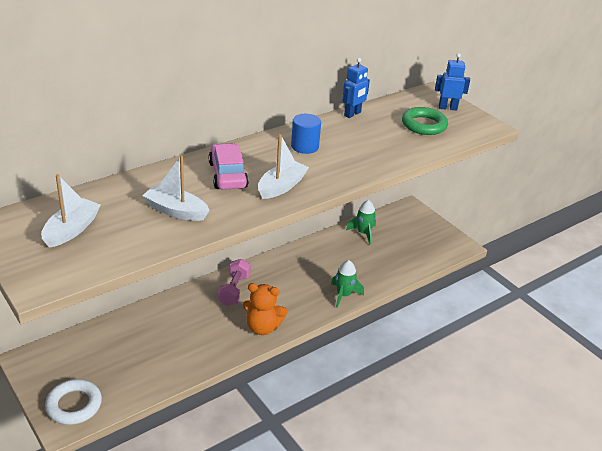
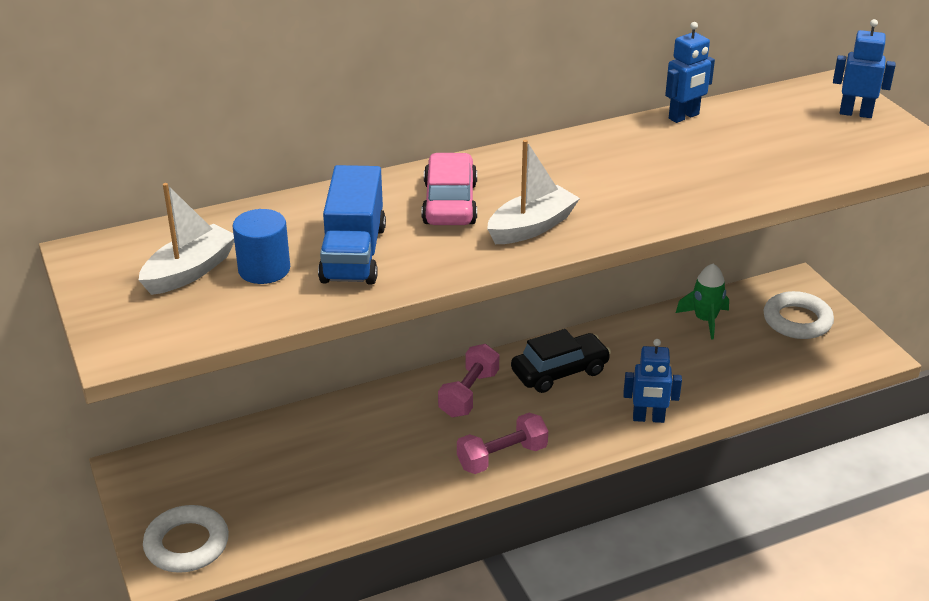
camera: 15 degrees right, 0 degrees up
(176, 211) = (353, 254): white boat -> blue truck
(262, 327) = (502, 457): orange teddy bear -> pink dumbbell
(286, 271) = (559, 372): none -> black car
(304, 146) = (588, 165): blue cylinder -> blue cylinder (264, 269)
(344, 295) = (648, 418): green rocket -> blue robot
(415, 229) = (797, 320): none -> white ring
(424, 125) = (804, 140): green ring -> none

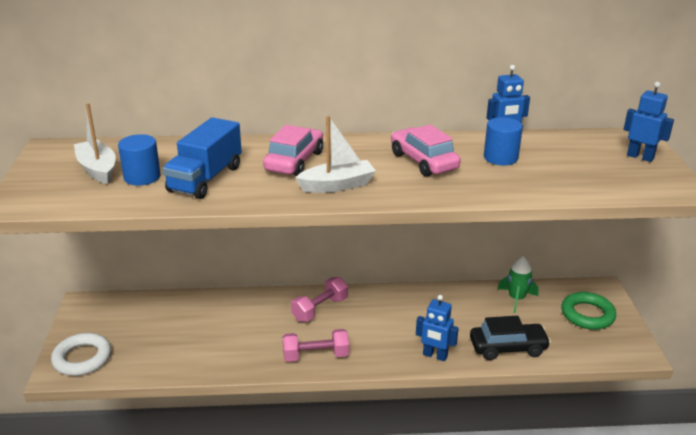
camera: 20 degrees right, 5 degrees down
(190, 271) = (97, 169): white boat -> white boat turned 90 degrees counterclockwise
(559, 372) = (390, 309): black car -> black car (508, 347)
(612, 170) = (423, 161): none -> pink car
(699, 146) = (500, 158): none -> blue cylinder
(797, 320) = (587, 314): white ring -> green ring

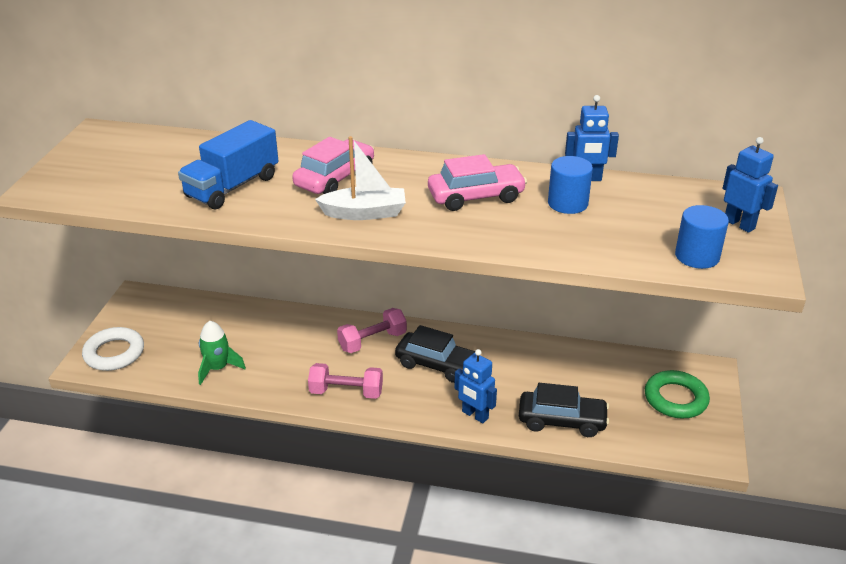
camera: 15 degrees right, 5 degrees up
(97, 169) = (132, 162): white boat -> none
(142, 177) = (171, 176): blue cylinder -> blue cylinder (697, 256)
(384, 319) = (437, 364): none -> black car
(423, 161) = (476, 196): pink car -> pink car turned 90 degrees clockwise
(516, 299) = (599, 366): green rocket -> green rocket (218, 368)

